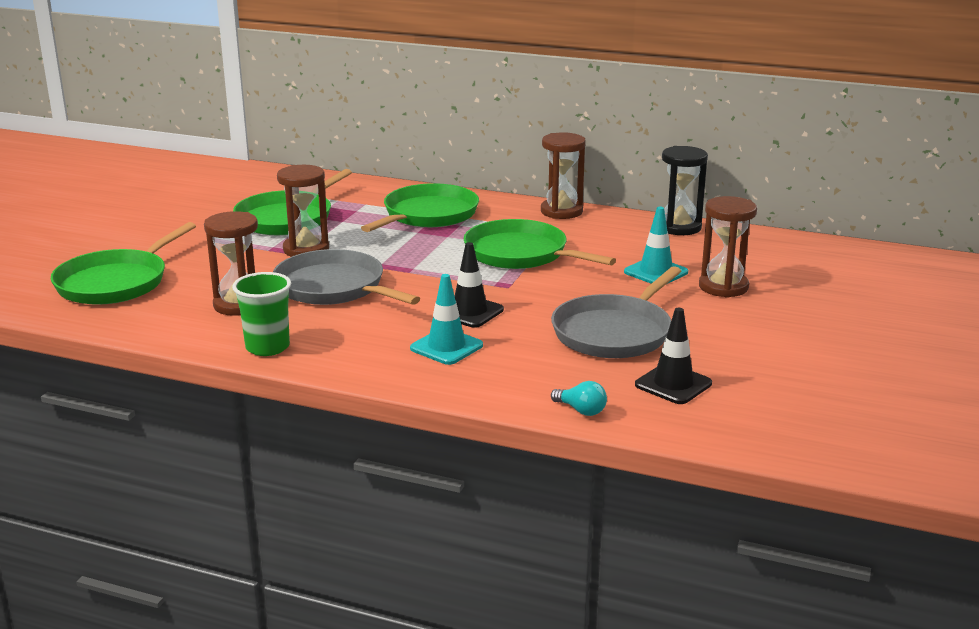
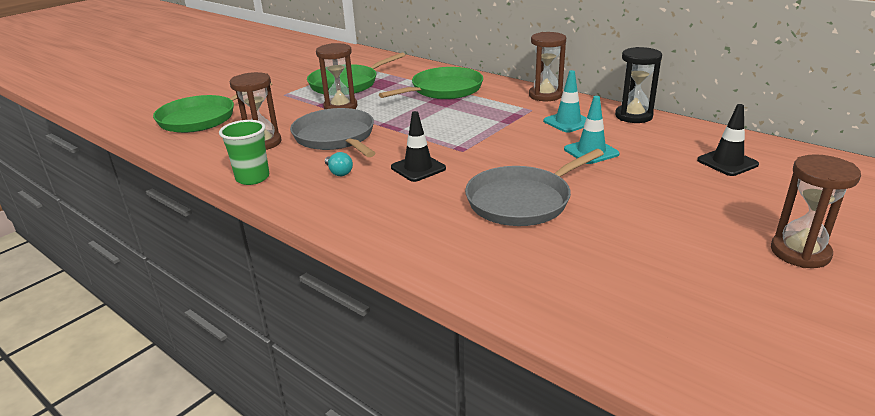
camera: 20 degrees right, 5 degrees up
(446, 347) = (378, 195): turquoise traffic cone -> turquoise traffic cone (568, 122)
(520, 254) = (490, 125): green pan -> none
(581, 410) = (445, 271): turquoise light bulb -> turquoise light bulb (339, 172)
(673, 384) = (543, 258): black traffic cone -> black traffic cone (727, 162)
(723, 287) = (643, 171): brown hourglass -> brown hourglass (800, 252)

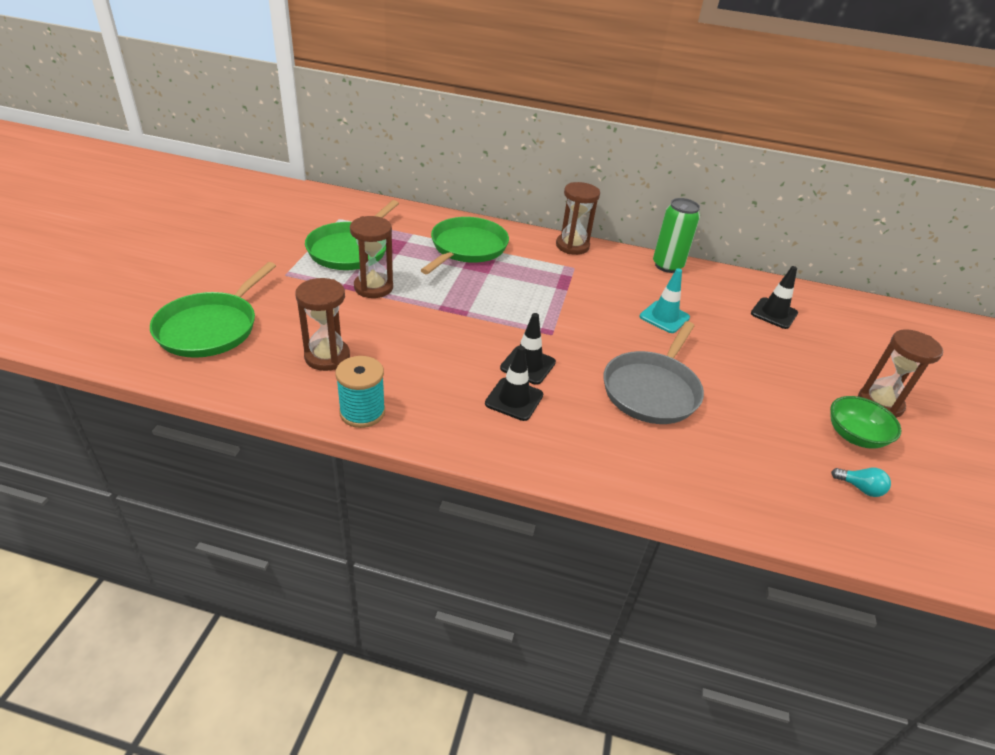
camera: 30 degrees left, 10 degrees up
(252, 178) = (362, 412): green cup -> turquoise spool
(336, 137) = (406, 335): grey pan -> none
(339, 172) = (452, 386): turquoise light bulb -> turquoise light bulb (860, 488)
(382, 188) = (514, 399): none -> black traffic cone
(568, 122) = (618, 281): turquoise traffic cone -> none
(633, 116) = (667, 266): black hourglass -> green can
(734, 273) = (854, 436): none -> green bowl

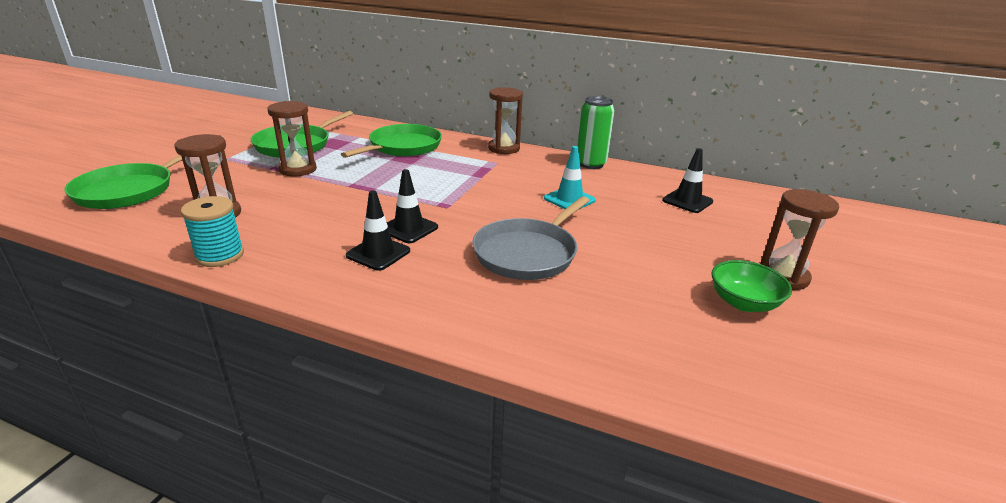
camera: 10 degrees right, 10 degrees down
(860, 488) = (734, 350): turquoise light bulb -> none

